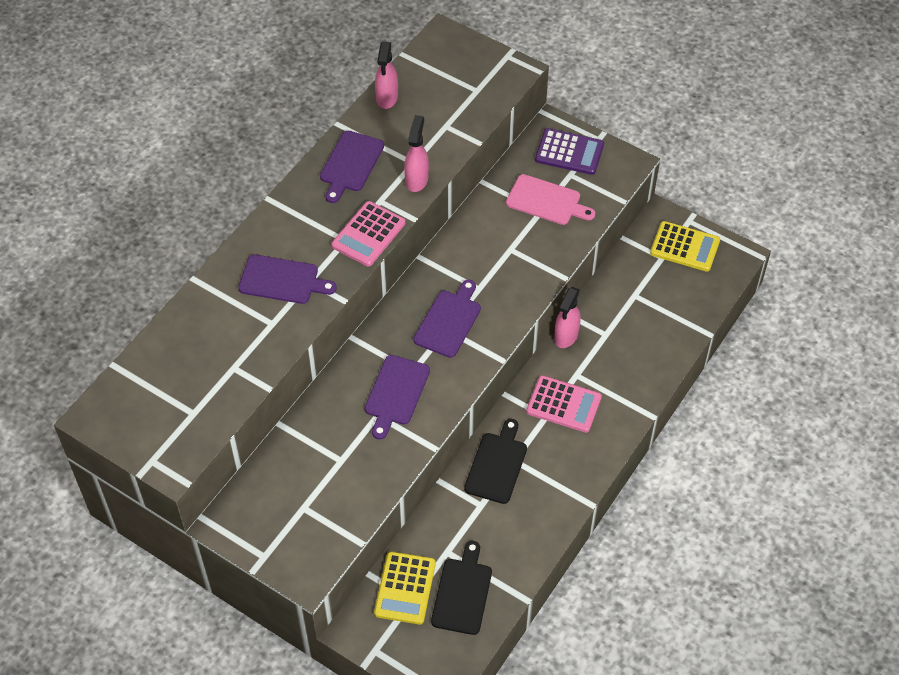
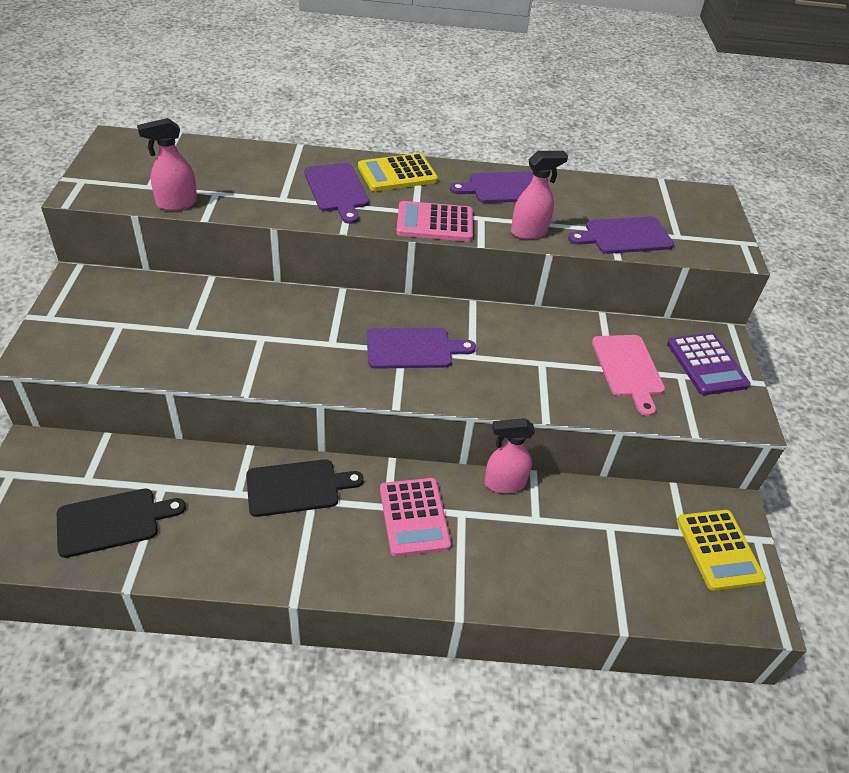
camera: 55 degrees right, 10 degrees down
(387, 98) = (602, 186): pink spray bottle -> pink spray bottle (176, 203)
(396, 393) = (296, 341): purple cutting board -> purple cutting board (624, 236)
(405, 588) = (100, 469): yellow calculator -> yellow calculator (397, 174)

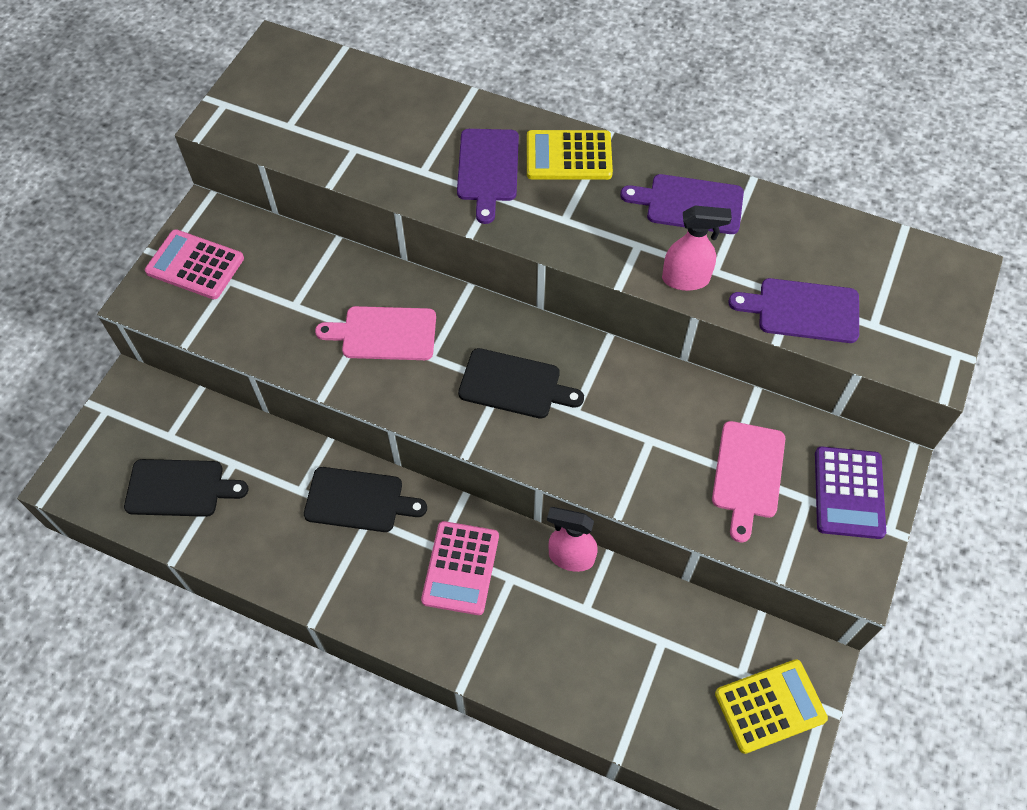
camera: 25 degrees right, 15 degrees up
(176, 203) = (308, 157): pink spray bottle -> none
(283, 335) = (384, 333): none -> pink cutting board
(413, 348) = (514, 385): purple cutting board -> black cutting board
(435, 223) = (579, 242): pink calculator -> pink calculator (195, 265)
(719, 550) = (770, 706): yellow calculator -> yellow calculator turned 120 degrees counterclockwise

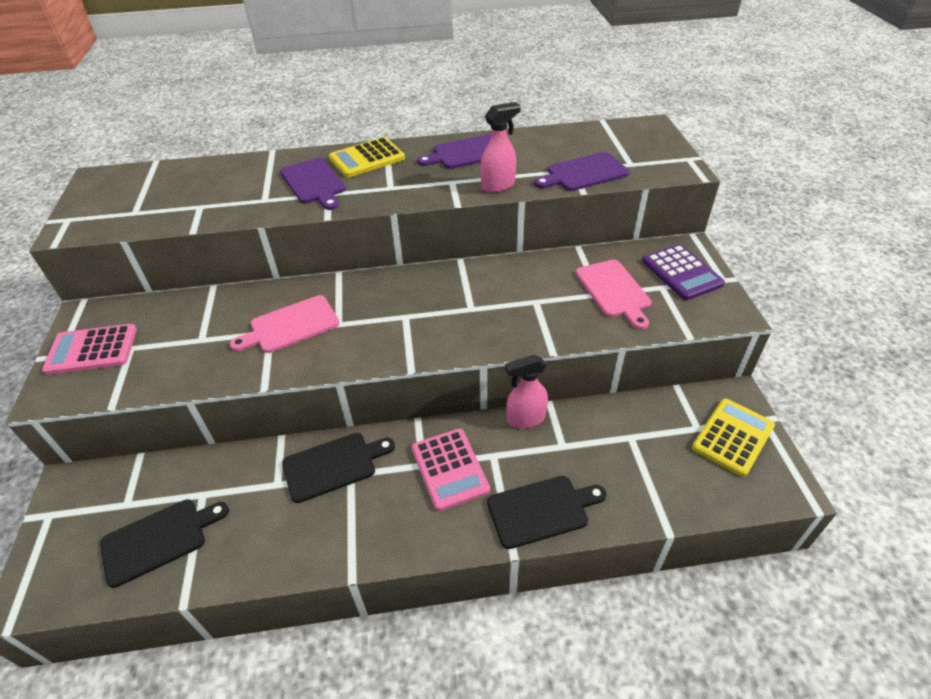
camera: 30 degrees left, 15 degrees down
(514, 385) = (415, 313): black cutting board -> black cutting board (541, 510)

